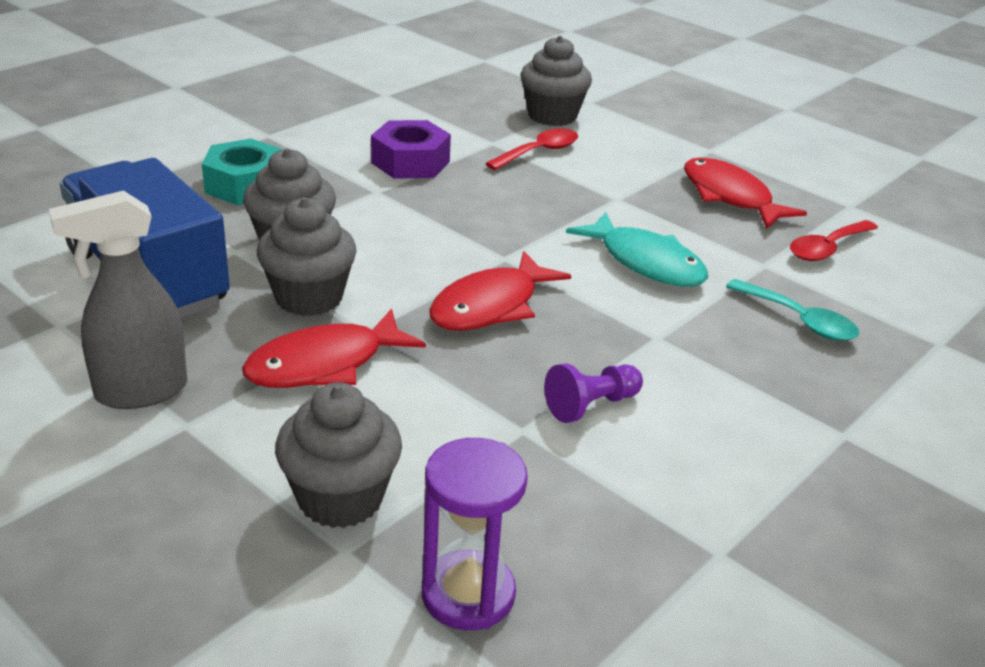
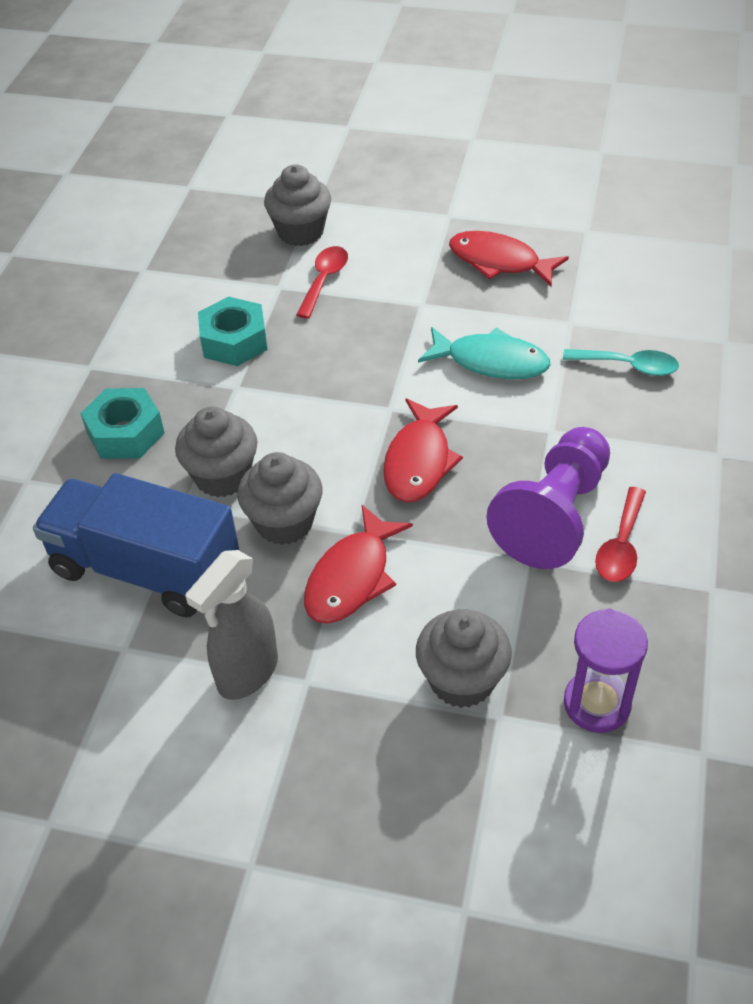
camera: 25 degrees left, 15 degrees up
(410, 162) = (234, 341): purple nut -> turquoise nut
(591, 405) = (554, 515): purple pawn -> purple pawn, size x2.09
(827, 248) = (600, 284): red spoon -> red spoon (621, 545)

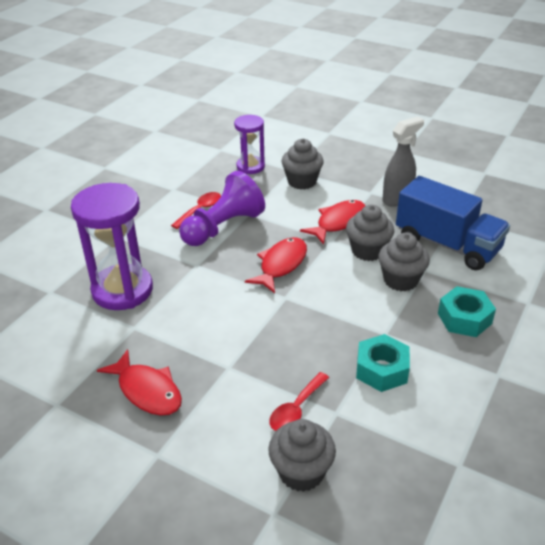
camera: 165 degrees left, 10 degrees down
(491, 362) = (205, 312): turquoise fish -> none
(628, 366) = (122, 290): turquoise spoon -> purple hourglass

